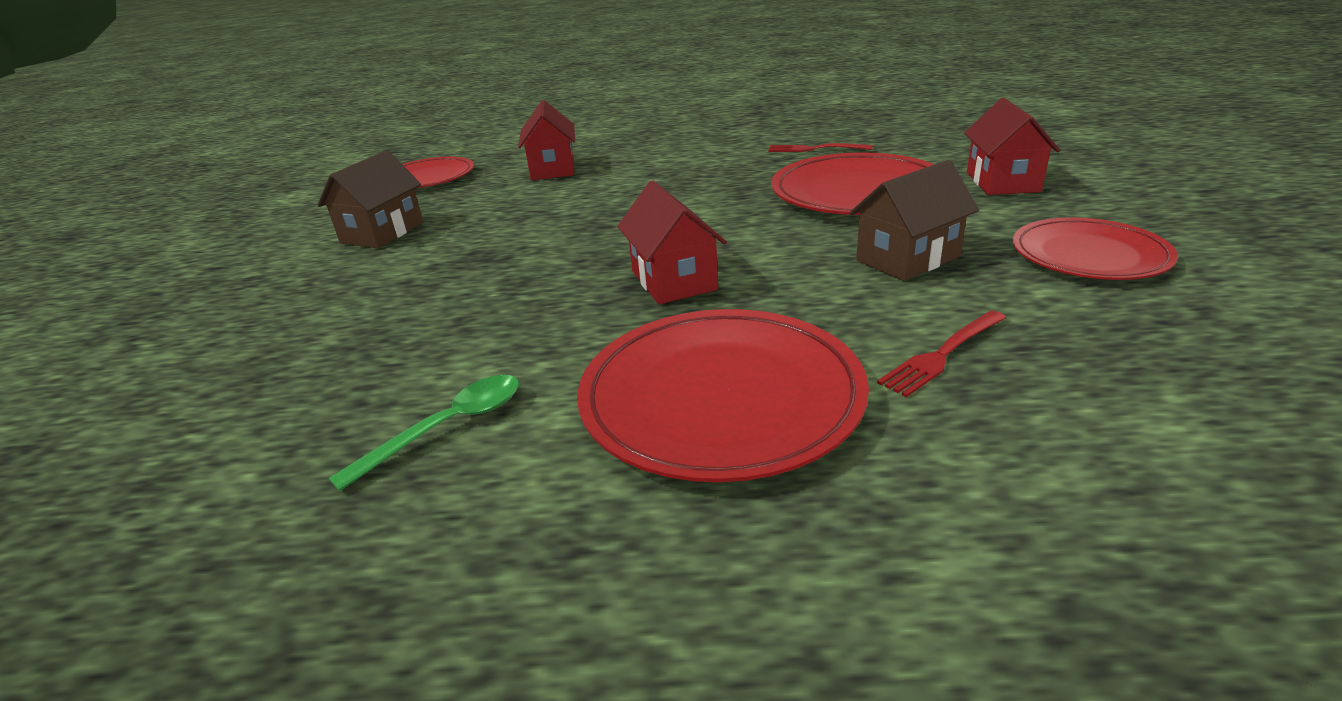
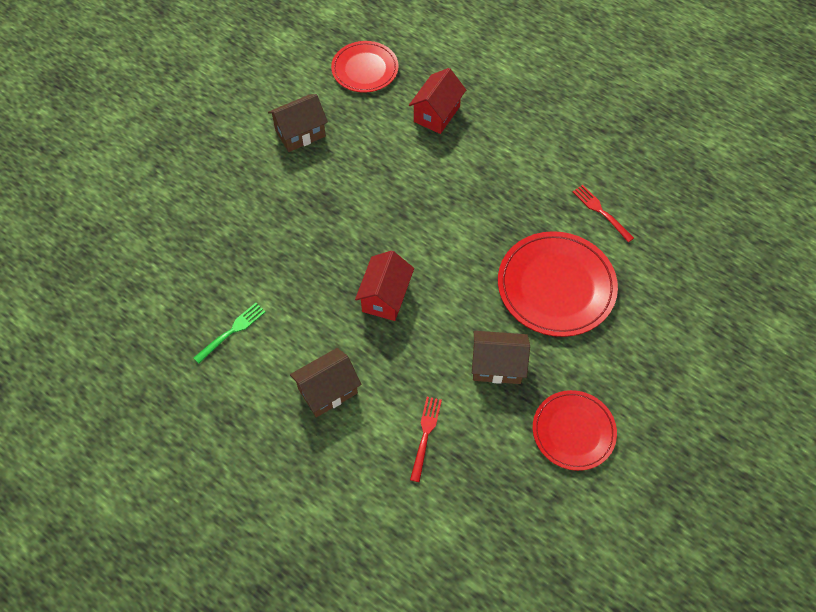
camera: 35 degrees right, 30 degrees up
(447, 427) = (232, 331): green spoon -> green fork
(721, 397) = (328, 391): red plate -> brown house
(942, 354) = (425, 435): red fork -> red fork turned 105 degrees clockwise
(1002, 182) = (639, 340): red house -> none

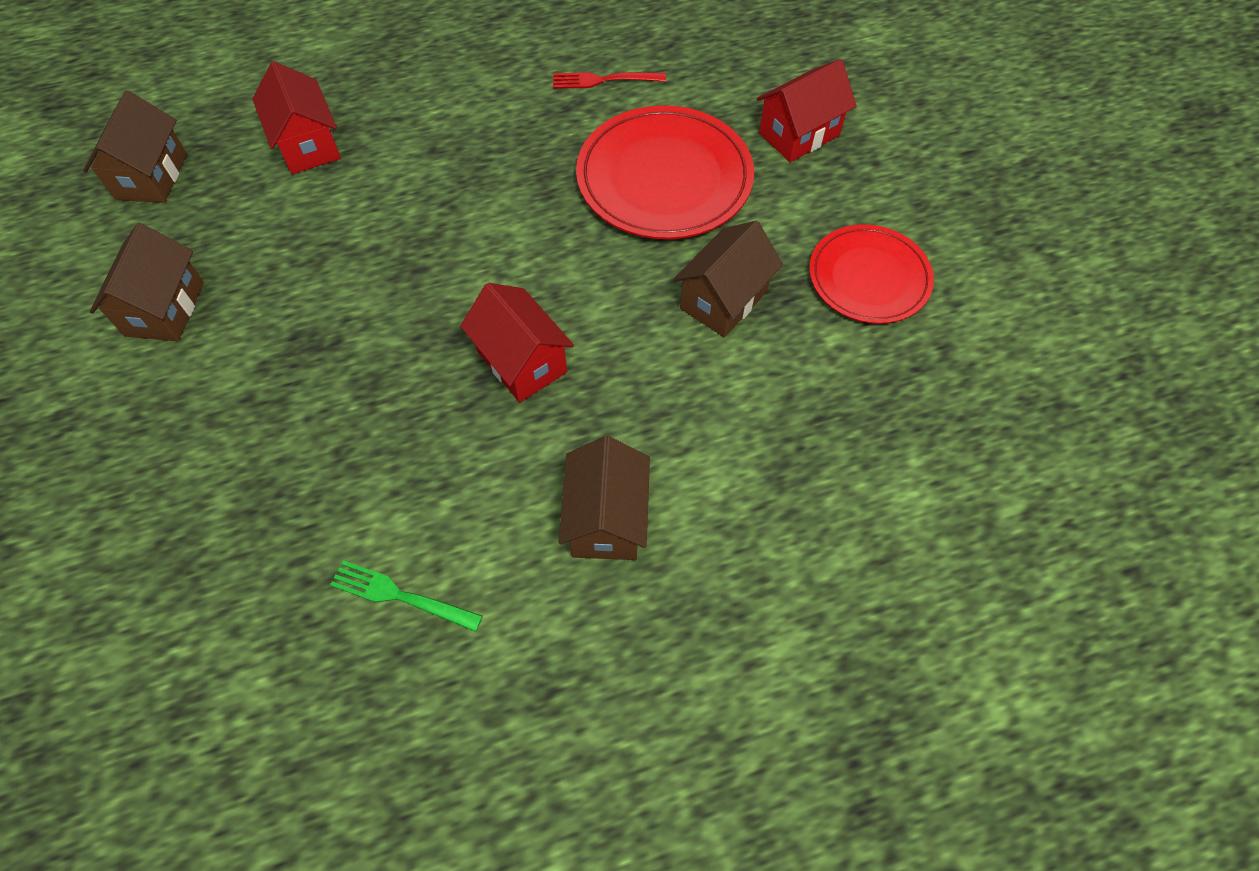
camera: 55 degrees left, 0 degrees up
(232, 331) = (401, 596): green fork -> green fork turned 60 degrees counterclockwise
(365, 69) = (152, 176): red plate -> brown house
(425, 435) = (762, 438): red fork -> none
(651, 335) = (799, 134): none -> red house

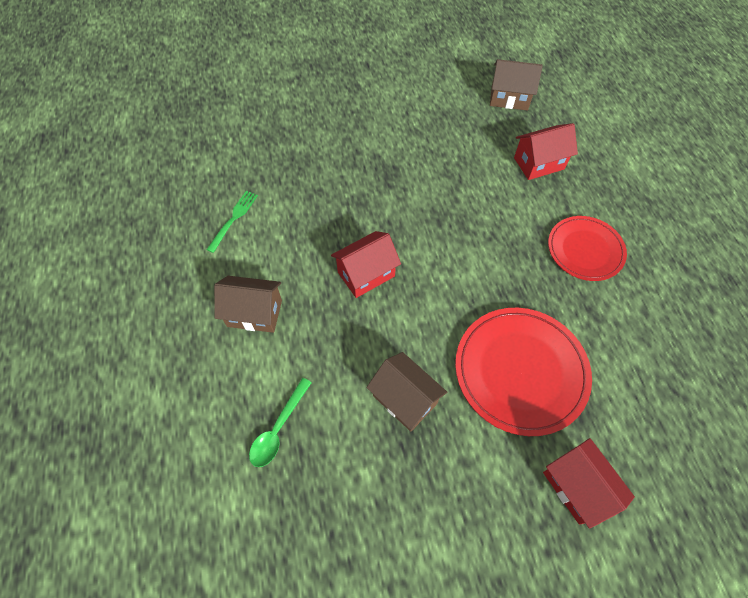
camera: 95 degrees right, 0 degrees up
(165, 309) = (416, 114): brown house -> none
(604, 80) = (622, 336): red fork -> none
(794, 451) = (278, 428): none -> green spoon
(869, 277) = (420, 515): red plate -> red plate (585, 250)

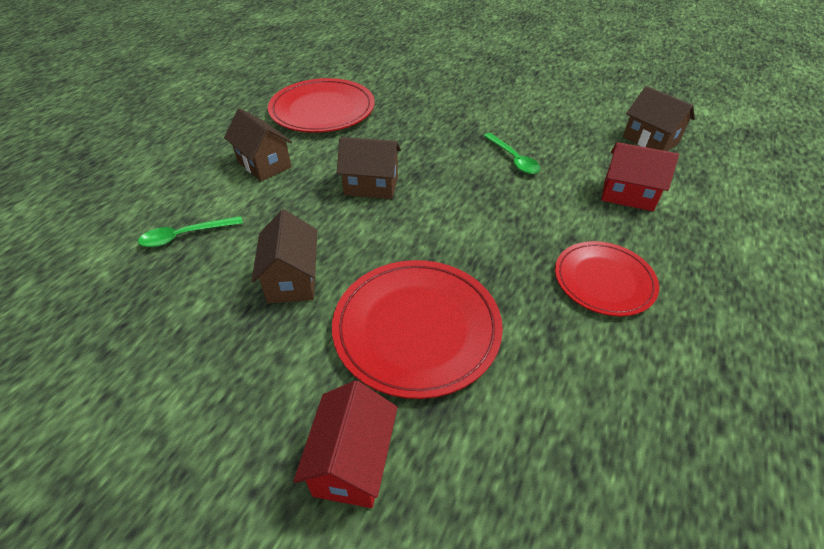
camera: 40 degrees right, 15 degrees down
(233, 219) = (322, 110): green fork -> red plate
(366, 274) = (371, 186): red house -> brown house
(439, 177) = (513, 159): none -> green spoon

